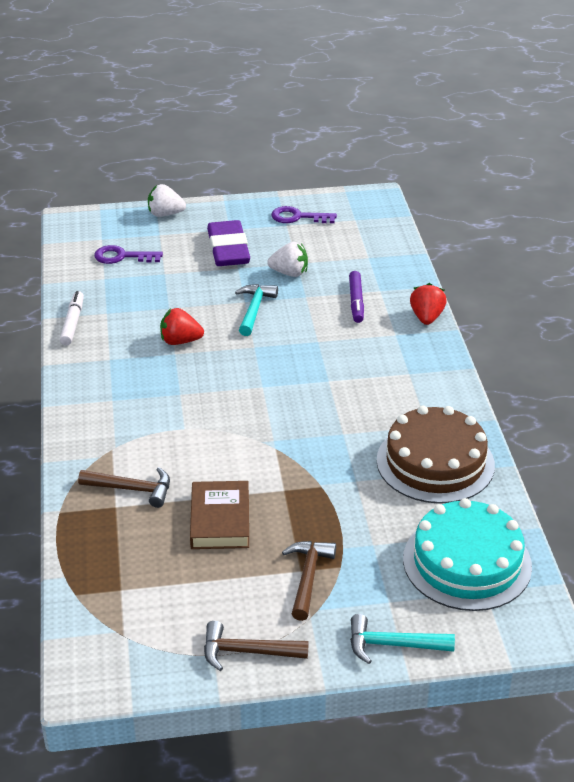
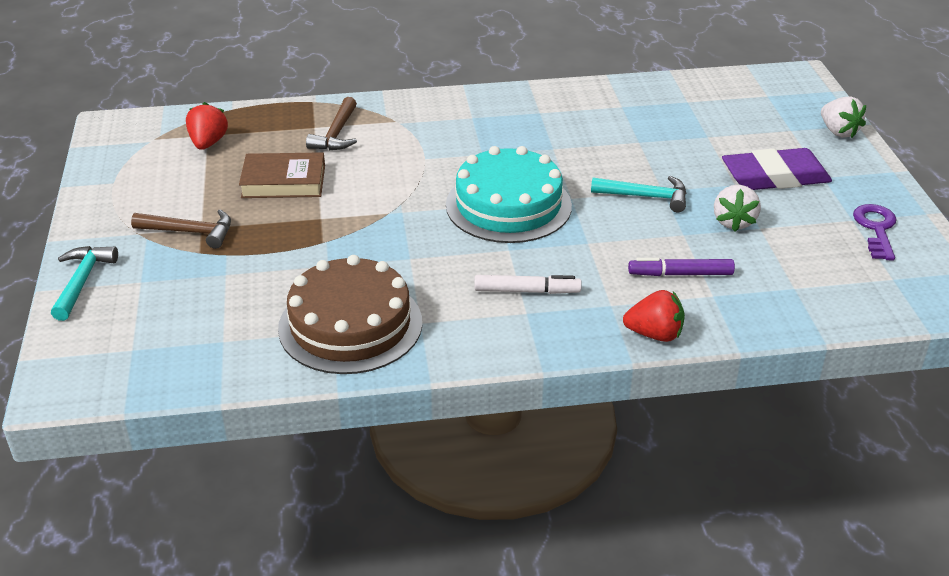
camera: 90 degrees right, 0 degrees up
(72, 323) = (599, 89): white marker -> white marker (526, 291)
(122, 257) = (734, 109): purple key -> none
(165, 214) = (838, 132): white strawberry -> white strawberry turned 150 degrees clockwise
(180, 341) = (575, 150): red strawberry -> red strawberry (208, 143)
(246, 652) = (109, 198): brown hammer -> none
(467, 562) = (179, 338): turquoise cake -> turquoise cake (508, 205)

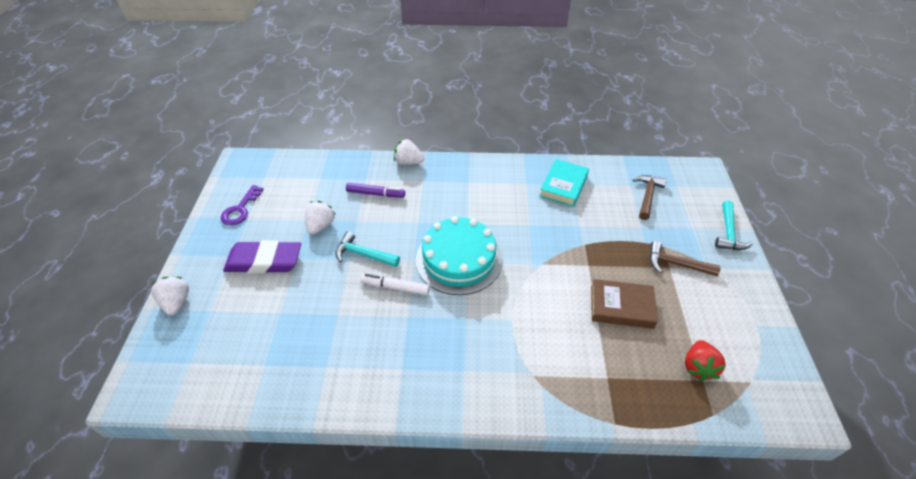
camera: 170 degrees left, 10 degrees up
(336, 134) = (586, 363): brown hammer -> brown hammer (647, 196)
(350, 325) = (563, 186): brown cake -> turquoise book
(526, 291) = (465, 194): white marker -> white marker (396, 287)
(654, 334) = (408, 162): red strawberry -> white strawberry

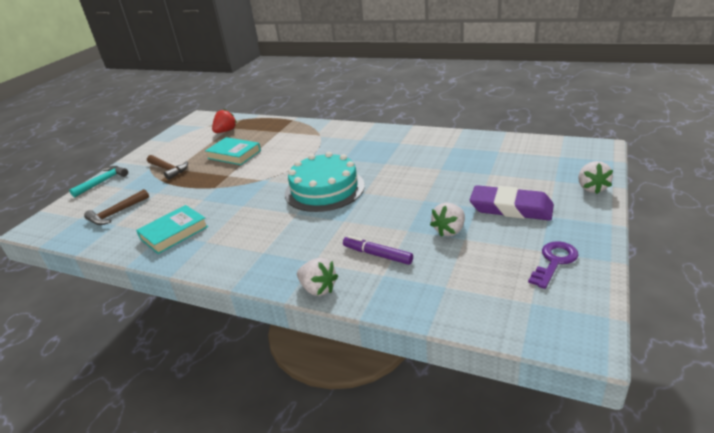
camera: 155 degrees left, 15 degrees down
(363, 254) = (409, 202): turquoise hammer -> none
(396, 287) = (387, 178): white marker -> none
(621, 306) = (234, 154): brown book -> turquoise book

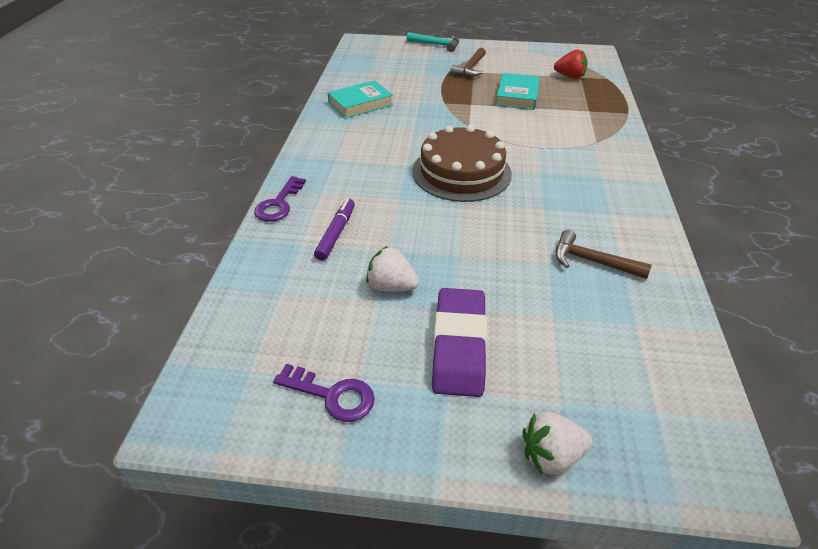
camera: 70 degrees right, 10 degrees up
(116, 213) = (386, 67): brown hammer -> brown hammer (591, 261)
(174, 233) = (360, 104): turquoise book -> turquoise book turned 60 degrees counterclockwise
(318, 289) = (279, 204): white strawberry -> purple key
(324, 189) = (461, 172): turquoise cake -> brown cake

